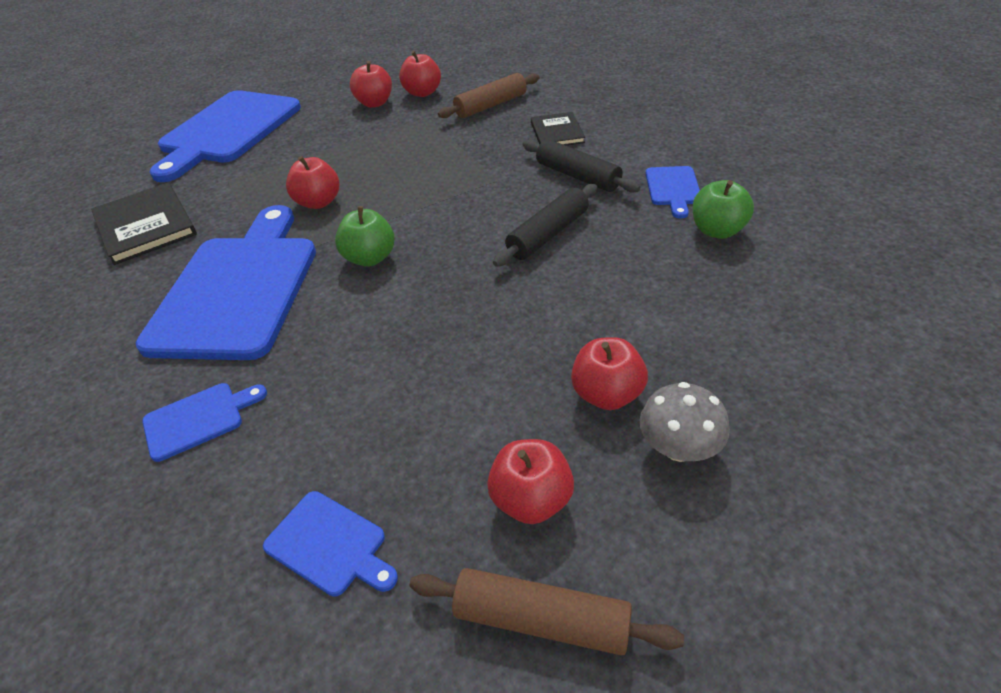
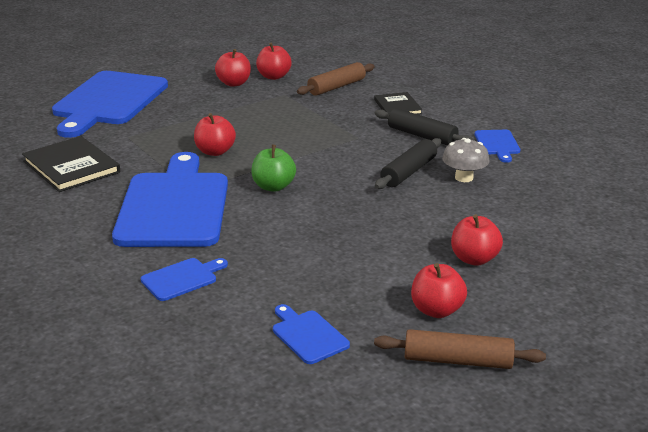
camera: 10 degrees left, 15 degrees down
(329, 545) = (308, 335): blue cutting board -> blue cutting board turned 150 degrees counterclockwise
(678, 447) = (527, 283): grey mushroom -> grey mushroom (464, 178)
(717, 230) = (534, 169): green apple -> none

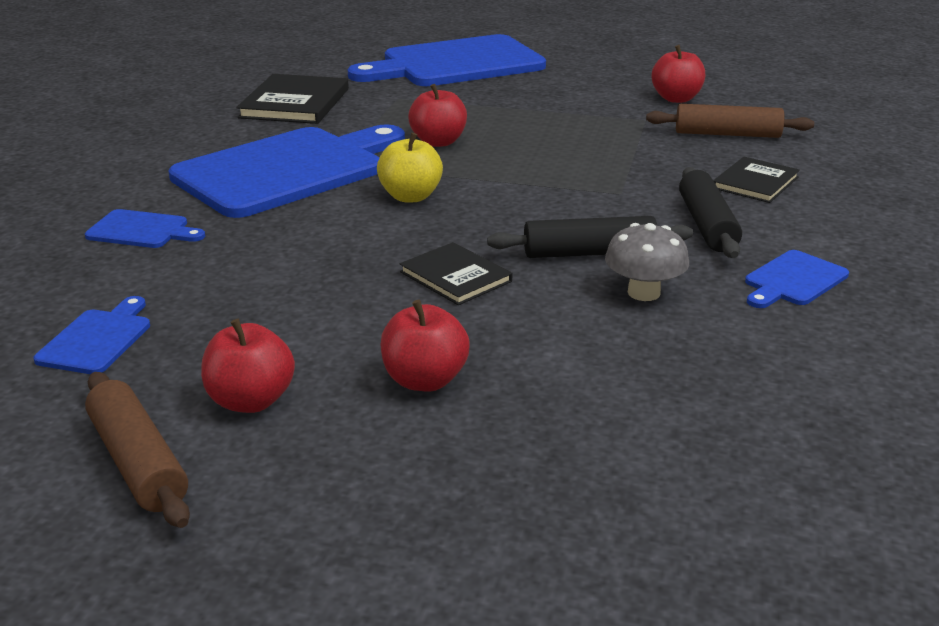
camera: 50 degrees right, 0 degrees up
(234, 83) = (615, 90): red apple -> none
(273, 187) = (410, 196): green apple -> yellow apple
(384, 212) = (455, 277): none -> black book

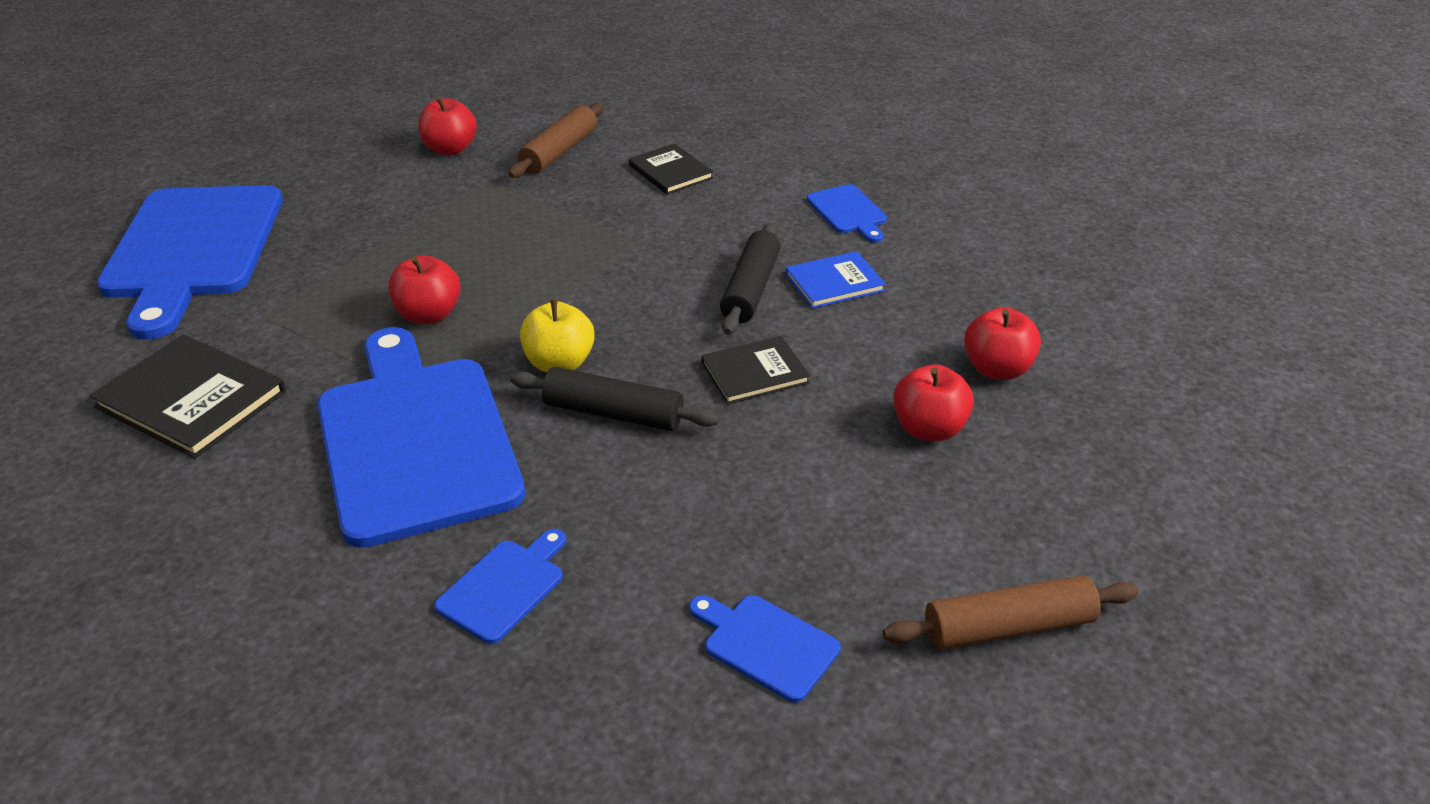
camera: 70 degrees left, 10 degrees up
(251, 401) = (928, 540): red apple -> red apple (997, 369)
(644, 293) = (834, 282): grey mushroom -> blue book
(707, 225) = (734, 218): black rolling pin -> black rolling pin (613, 413)

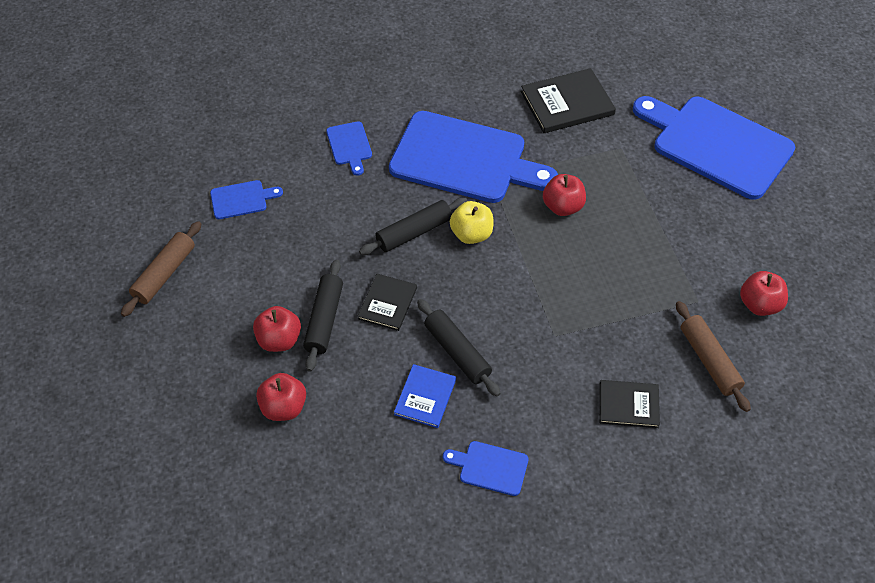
camera: 130 degrees right, 15 degrees up
(848, 409) = (324, 320): none -> black rolling pin

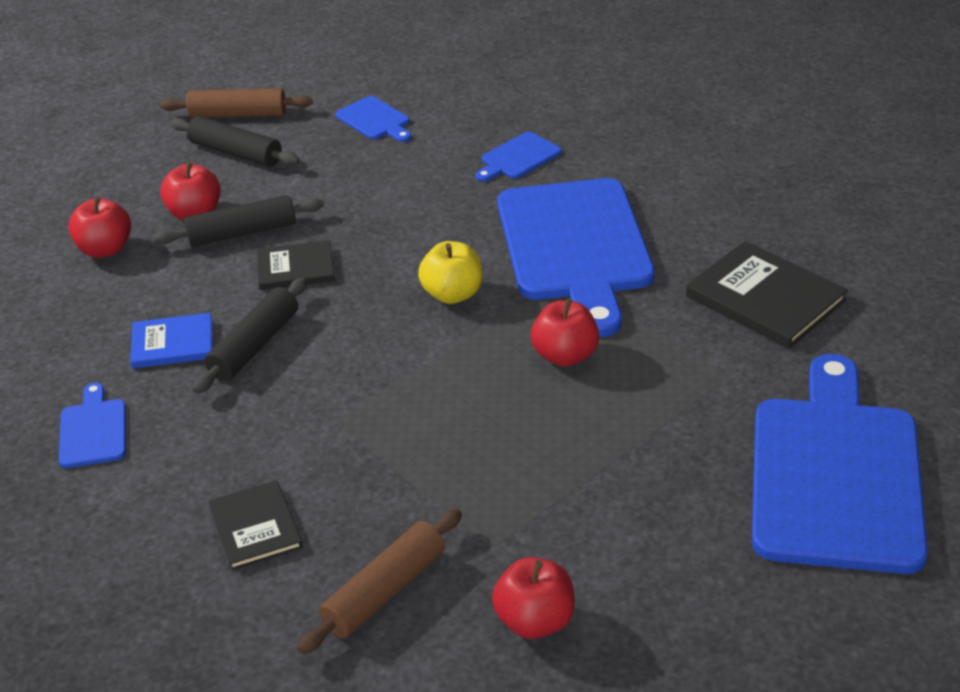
camera: 65 degrees right, 15 degrees down
(414, 232) = (420, 249): black rolling pin -> black rolling pin (235, 153)

